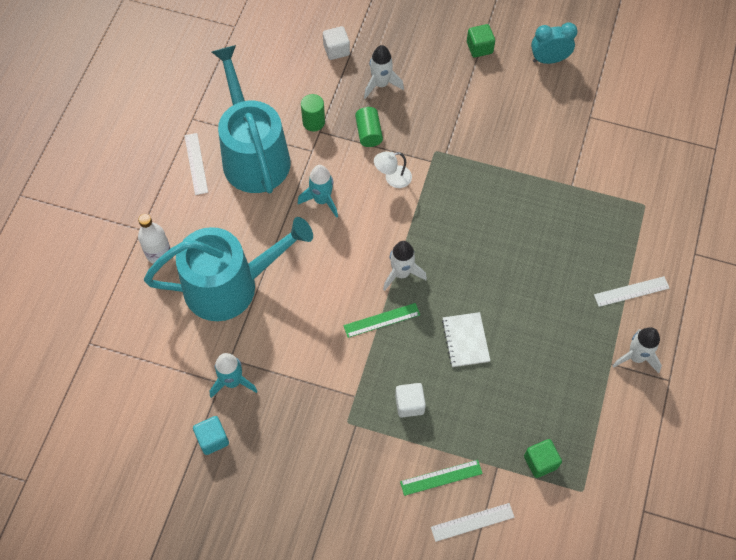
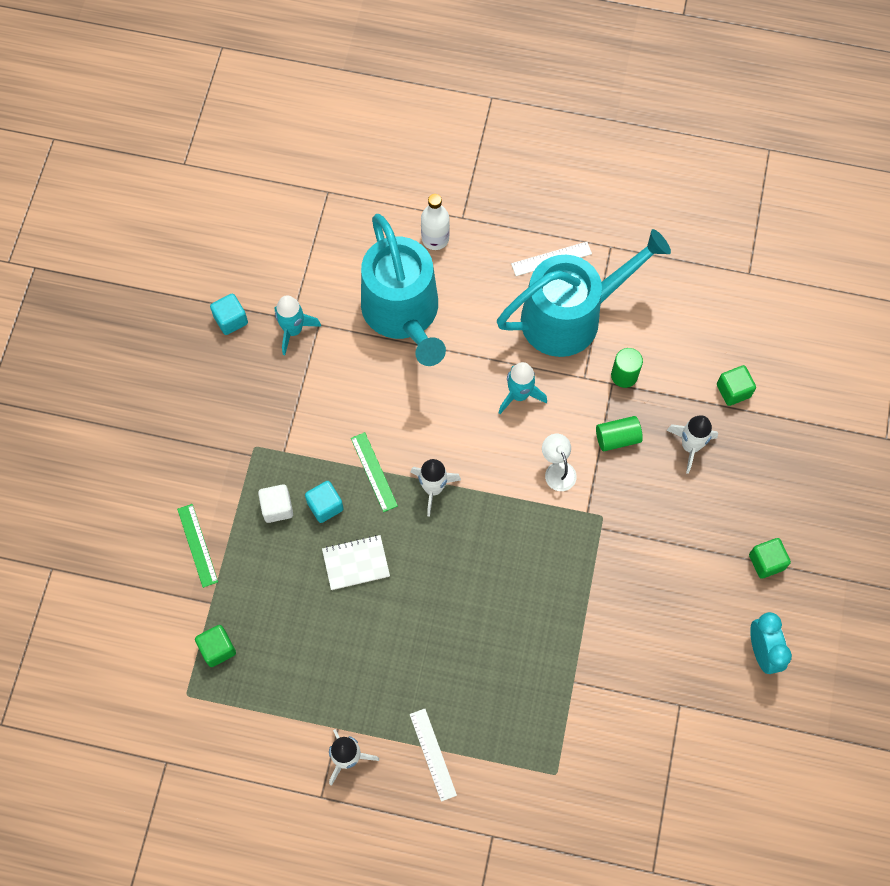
camera: 85 degrees right, 5 degrees up
(336, 50) = (733, 391): white cube -> green cube
(411, 363) = (325, 506): none -> turquoise cube
(472, 522) = (151, 579): white ruler -> none

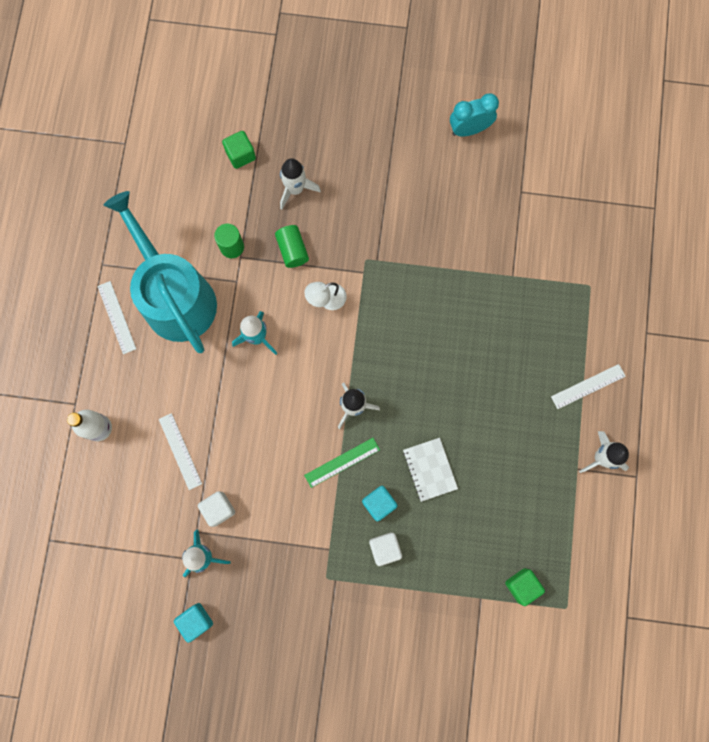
camera: 95 degrees left, 10 degrees up
(197, 545) = (428, 619): green ruler -> none
(339, 347) = (218, 509): none -> white cube
(403, 313) = (180, 451): turquoise watering can -> white ruler
(766, 562) = (393, 127): green cube -> none

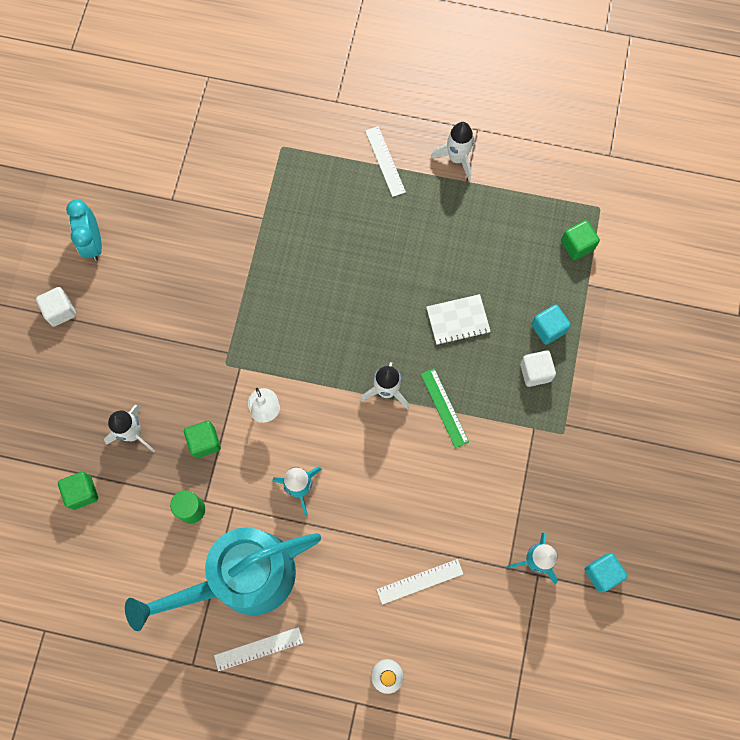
camera: 85 degrees left, 5 degrees down
(218, 509) = (485, 542): white cube -> white cube (60, 311)
(292, 250) = (204, 442): green cylinder -> green cube
(379, 503) = (489, 374): turquoise cube -> turquoise cube (548, 328)

